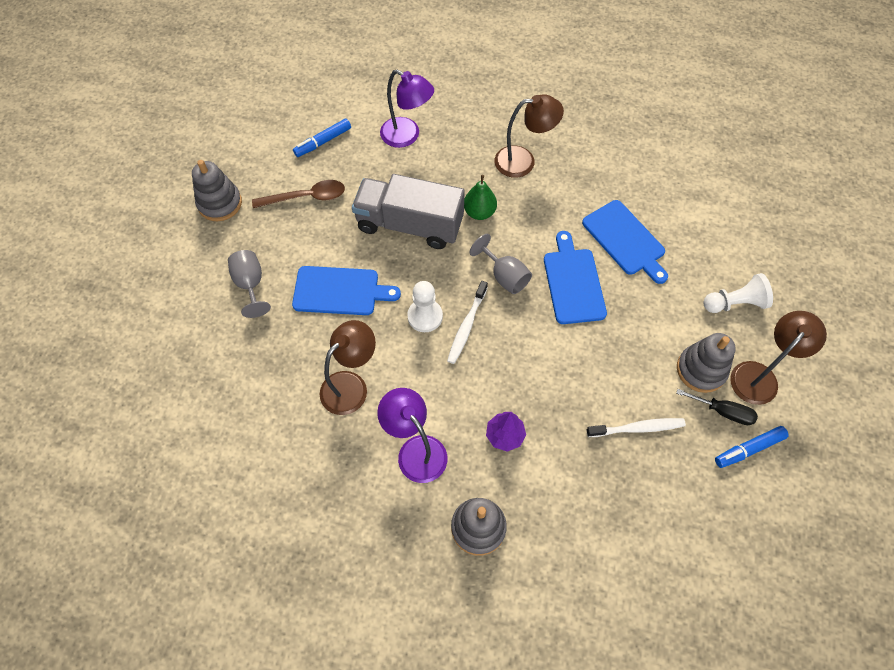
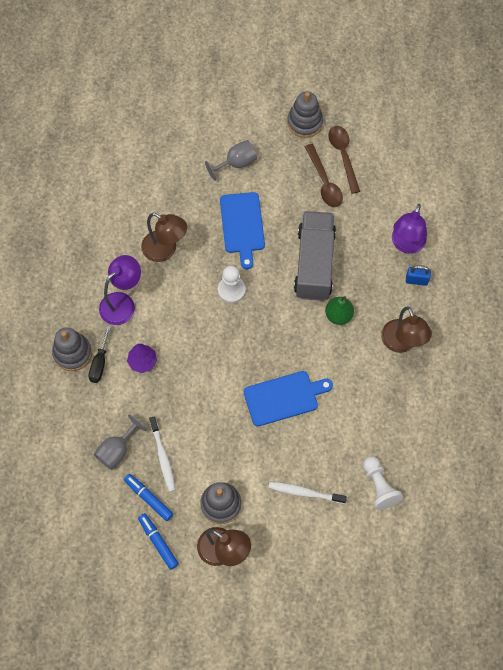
camera: 80 degrees right, 5 degrees up
(278, 173) = (343, 156): none -> brown spoon
(323, 142) = (384, 181): blue marker -> blue marker (149, 498)
(451, 135) = (416, 280): none -> blue padlock
(466, 326) = (228, 322): white toothbrush -> white toothbrush (305, 492)
(504, 276) = (279, 343): grey goblet -> grey goblet (117, 450)
(625, 240) = (335, 436): blue cutting board -> none
(723, 412) = (187, 522): black screwdriver -> black screwdriver (99, 363)
(734, 303) = (289, 531): white pawn -> white pawn (379, 486)

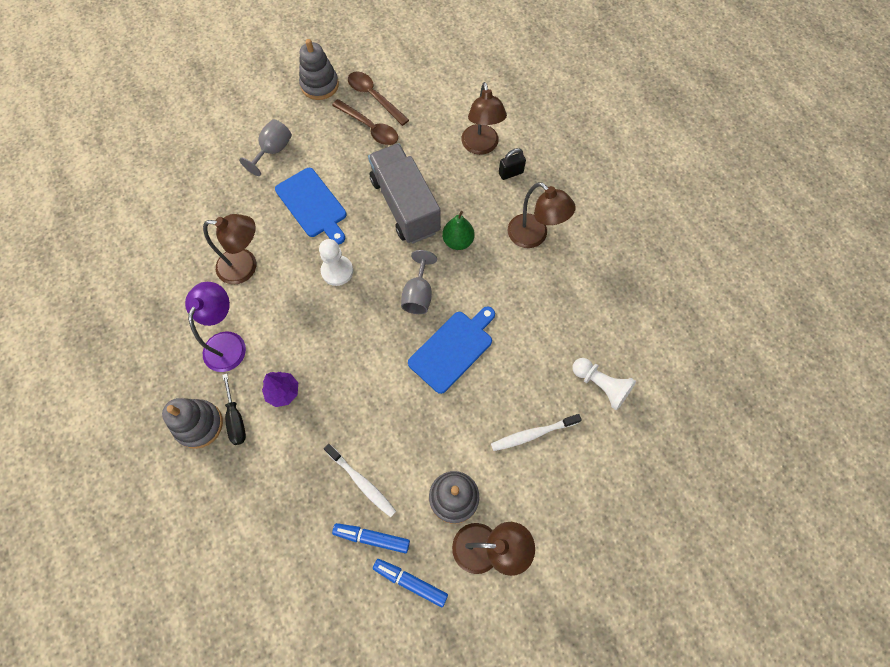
camera: 30 degrees left, 0 degrees up
(117, 450) = (306, 504): grey goblet -> grey goblet (418, 294)
(406, 245) = (481, 146): purple lamp -> brown lamp
(416, 280) = (510, 173): blue padlock -> black padlock

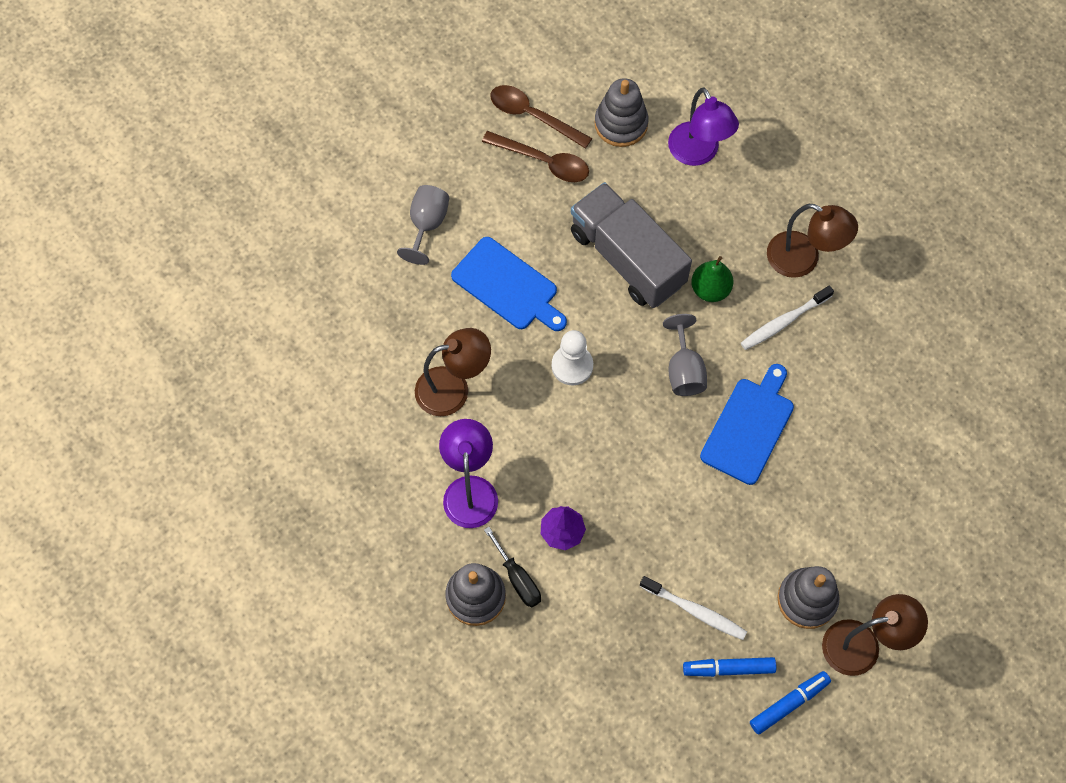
camera: 15 degrees left, 0 degrees up
(319, 85) = (453, 115): grey stacking toy -> grey stacking toy (621, 124)
(410, 582) = (789, 703): blue marker -> blue marker turned 135 degrees clockwise
(481, 146) = (698, 153): brown lamp -> purple lamp
(510, 173) = (747, 181): black padlock -> none
(532, 434) = (875, 504): white toothbrush -> white toothbrush (783, 322)
(601, 385) = (937, 426): white pawn -> none

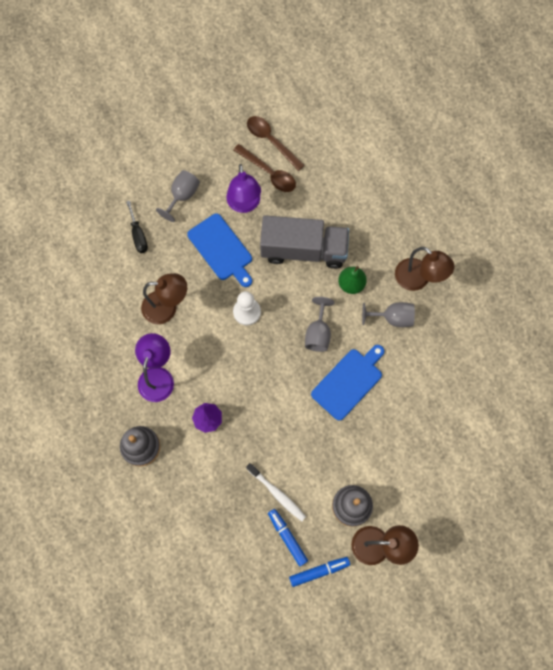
camera: 15 degrees right, 5 degrees up
(517, 578) = (170, 442): black screwdriver -> black screwdriver (138, 235)
(621, 124) = (326, 160): grey stacking toy -> none
(627, 258) = (303, 250): grey truck -> grey truck turned 120 degrees clockwise
(698, 153) = (370, 192): purple lamp -> purple lamp (244, 204)
(729, 668) = (287, 537): blue marker -> blue marker turned 45 degrees clockwise
(783, 322) = (392, 318): white toothbrush -> grey goblet

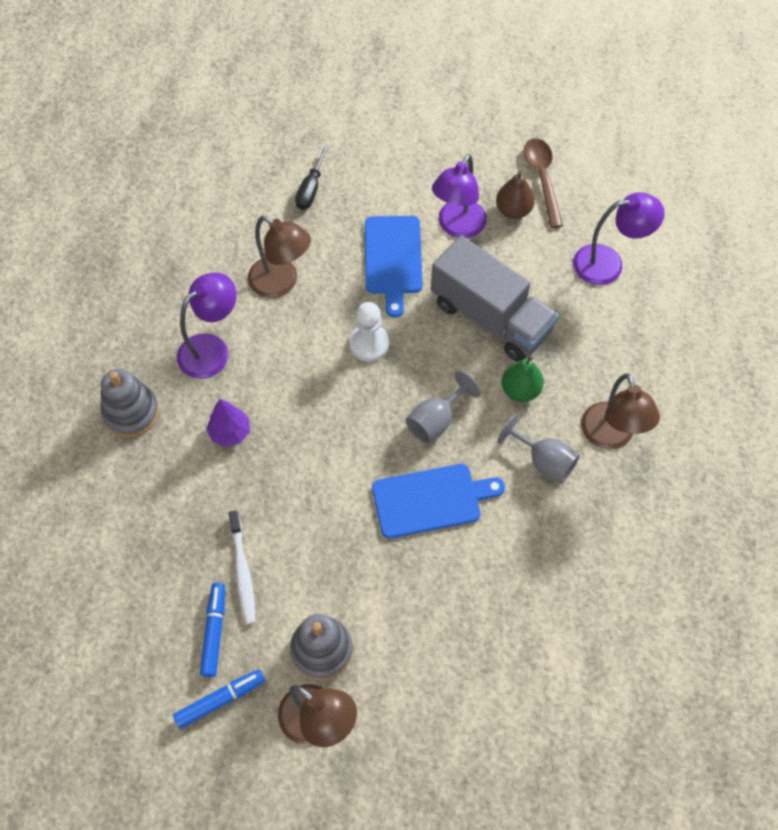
camera: 35 degrees right, 10 degrees down
(182, 196) = (392, 178): grey goblet -> none
(269, 173) = (513, 210): brown spoon -> brown pear
(319, 571) = (220, 700): blue marker -> blue marker turned 45 degrees counterclockwise
(346, 173) = (608, 264): none -> purple lamp

